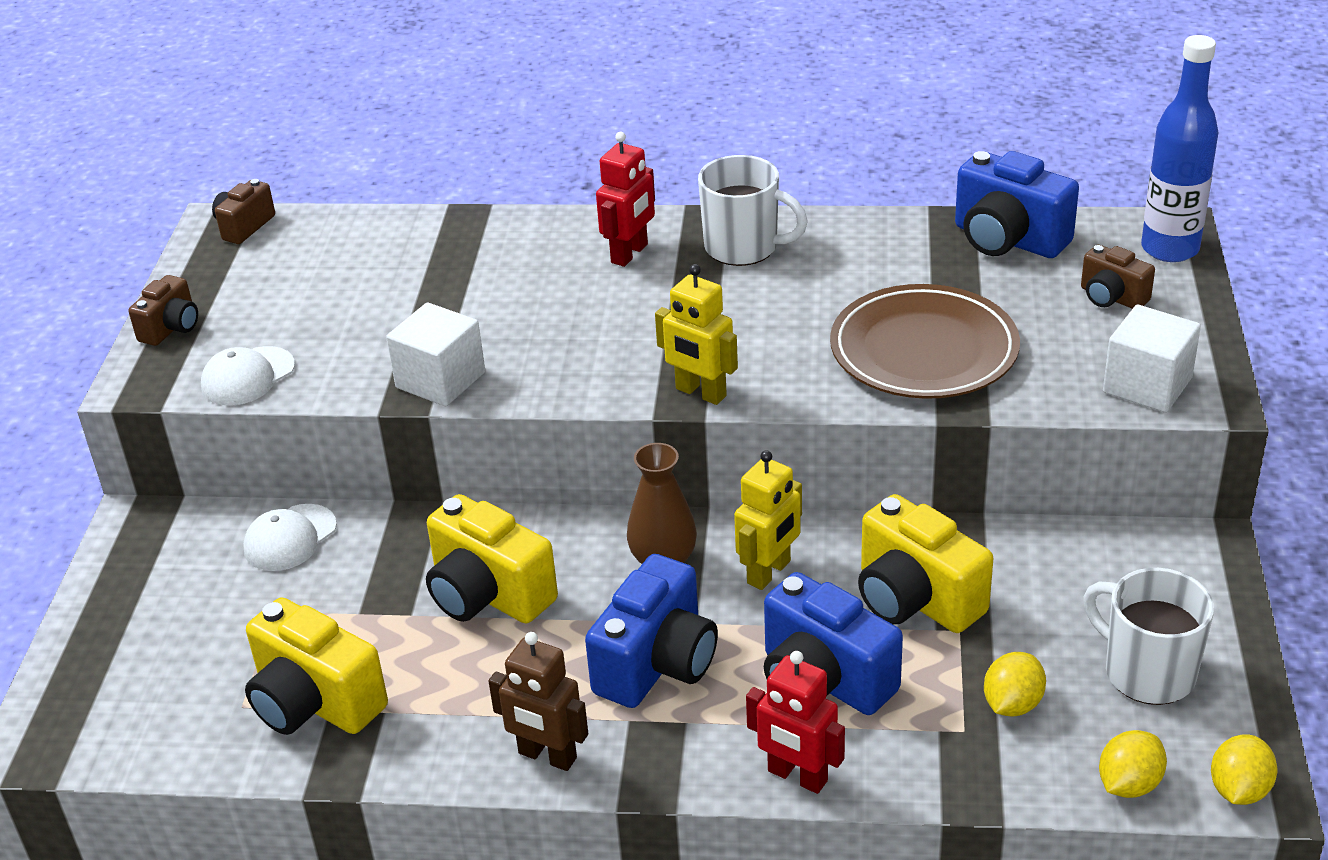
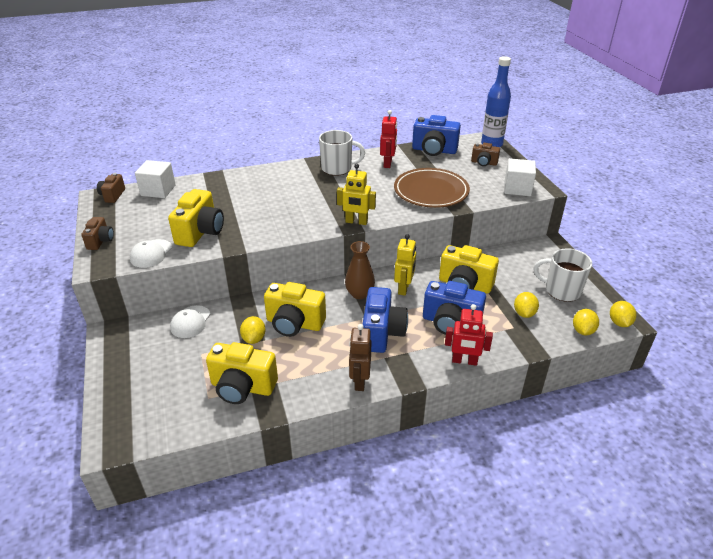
camera: 25 degrees left, 0 degrees up
(365, 349) = (200, 232): none -> yellow camera
(391, 606) = (254, 338): none -> yellow lemon
(440, 380) = (243, 238): white cube -> white cube (158, 190)
(547, 756) = (359, 381): brown robot -> brown robot turned 90 degrees clockwise
(630, 254) = (293, 178): red robot -> red robot (388, 163)

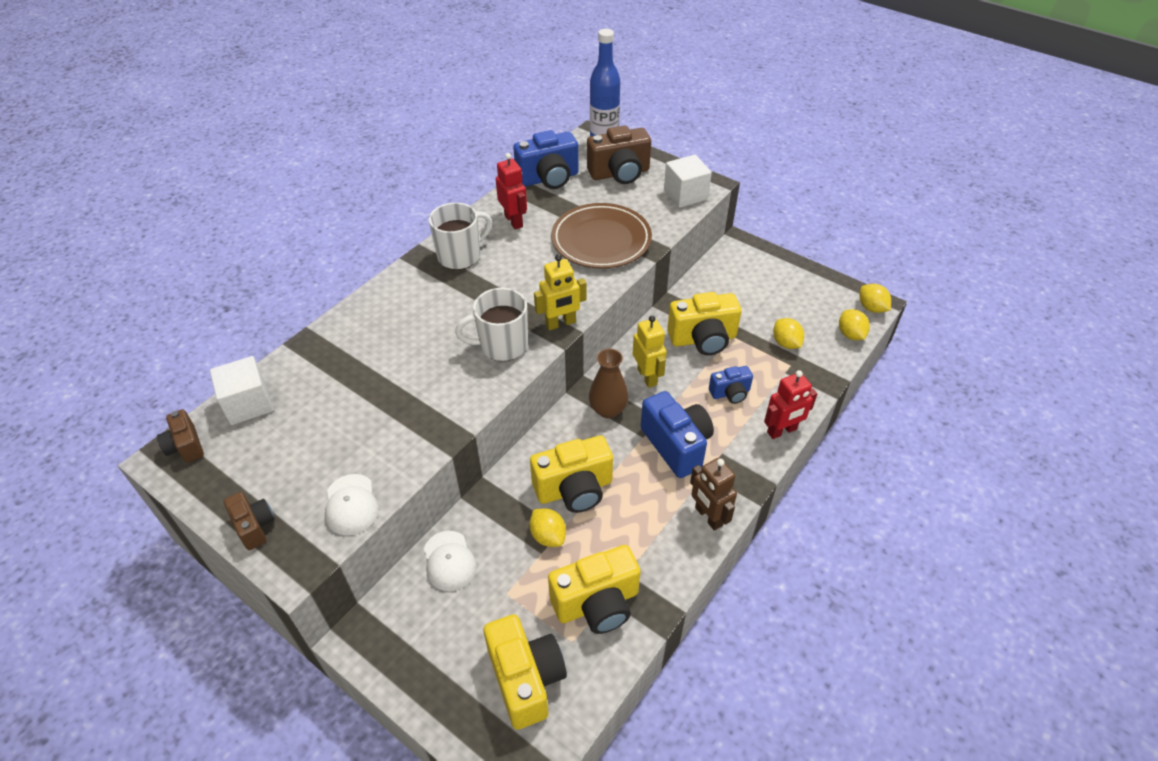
camera: 35 degrees left, 10 degrees up
(200, 232) = (384, 437): yellow camera -> yellow camera (526, 679)
(450, 322) = (730, 393): blue camera -> blue camera, size x0.56
(484, 163) = (619, 173): brown camera -> brown camera, size x1.77
(561, 290) = (795, 297): white mug -> white mug (502, 345)

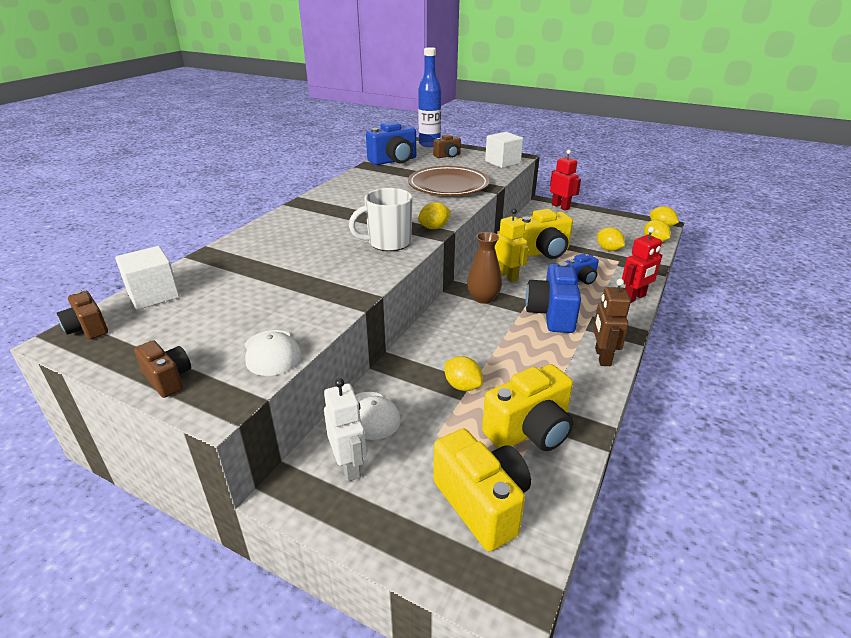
camera: 10 degrees left, 15 degrees down
(417, 618) = (349, 466): none -> white robot
(460, 256) = (335, 200): white mug -> none
(514, 221) = (374, 181): red robot -> red robot (560, 207)
(560, 323) = (434, 228): yellow robot -> yellow lemon
(574, 489) = (474, 351): yellow camera -> none
(619, 173) = (448, 156): brown camera -> brown camera, size x0.56
(676, 445) = (552, 314): blue camera -> blue camera turned 135 degrees counterclockwise
(708, 516) = (602, 357): brown robot -> brown robot turned 45 degrees clockwise

